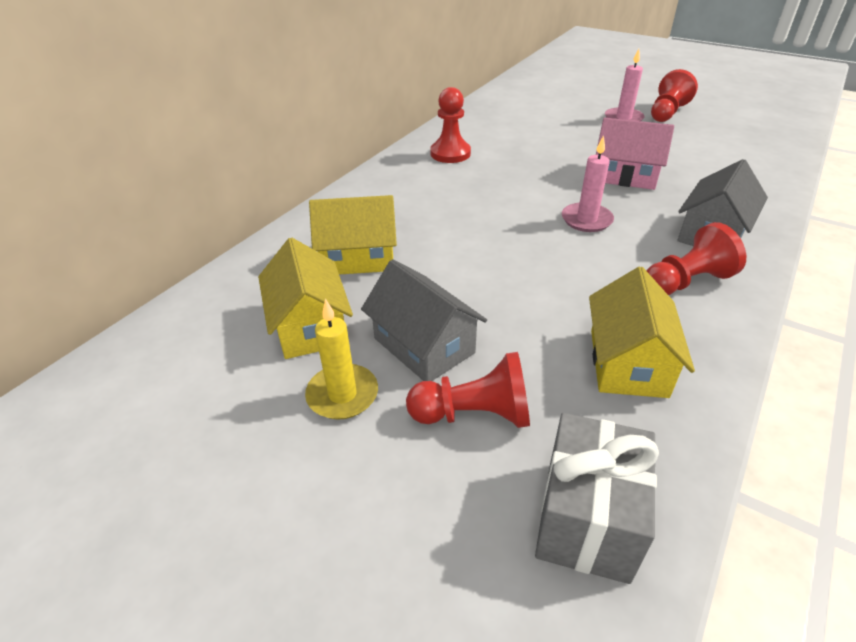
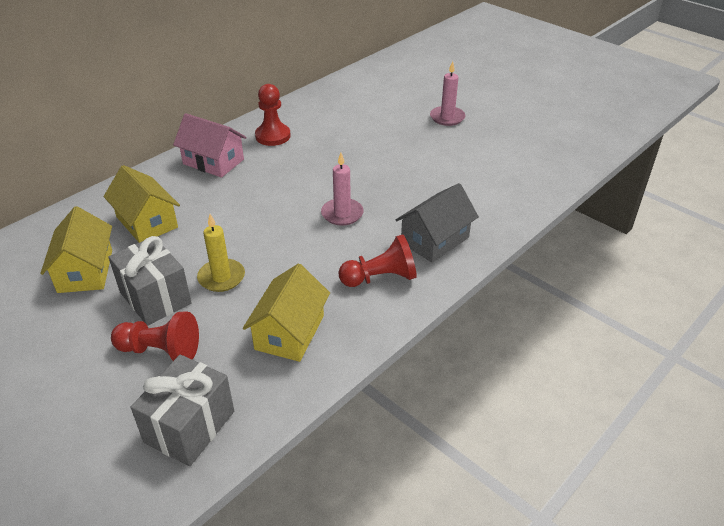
camera: 10 degrees right, 0 degrees up
(342, 394) = (82, 323): yellow candle -> yellow candle (221, 277)
(358, 258) = (147, 222): yellow house -> yellow house turned 45 degrees clockwise
(424, 345) = (155, 298): grey house -> grey gift
(625, 176) = (404, 177): pink house -> pink house (213, 162)
(667, 113) = (491, 116): red pawn -> none

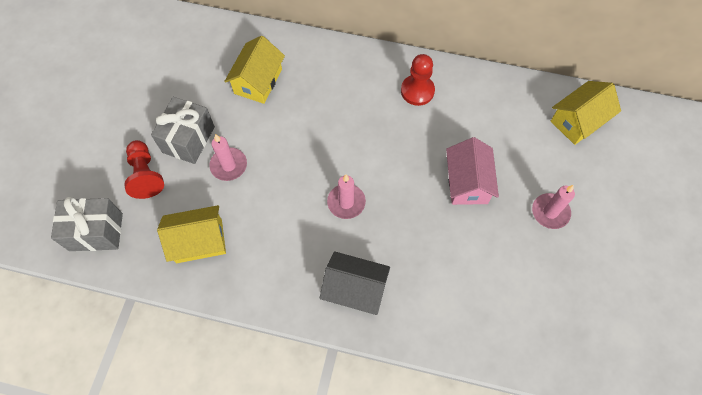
camera: 60 degrees right, 25 degrees up
(85, 271) = (191, 82): yellow house -> yellow house (578, 121)
(213, 162) = (354, 73): pink house -> pink house (467, 182)
(221, 277) = (229, 165): yellow candle -> pink candle
(380, 278) = (286, 271): red pawn -> none

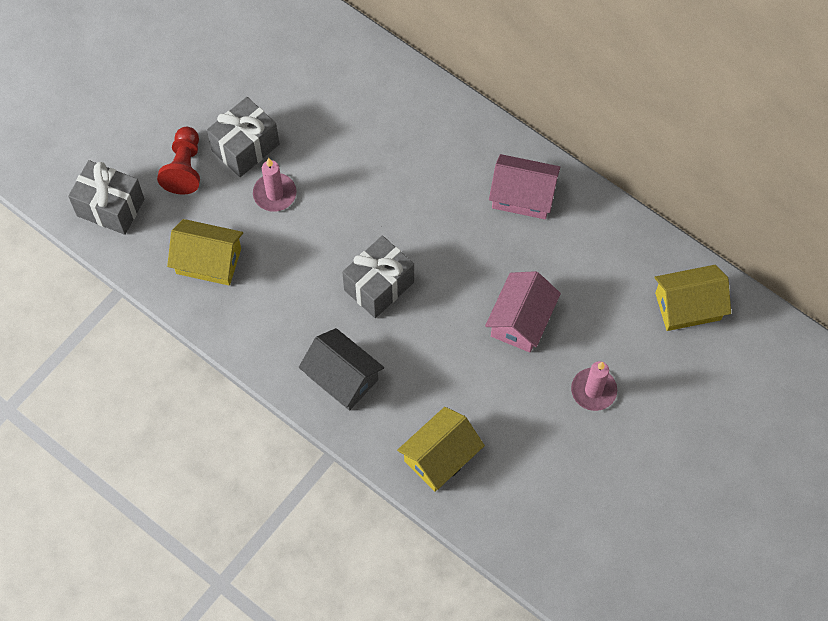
camera: 25 degrees right, 0 degrees up
(258, 81) = (350, 111): yellow house -> yellow house (440, 457)
(346, 202) = (379, 286): pink candle -> grey gift
(417, 91) = (523, 196): red pawn -> pink house

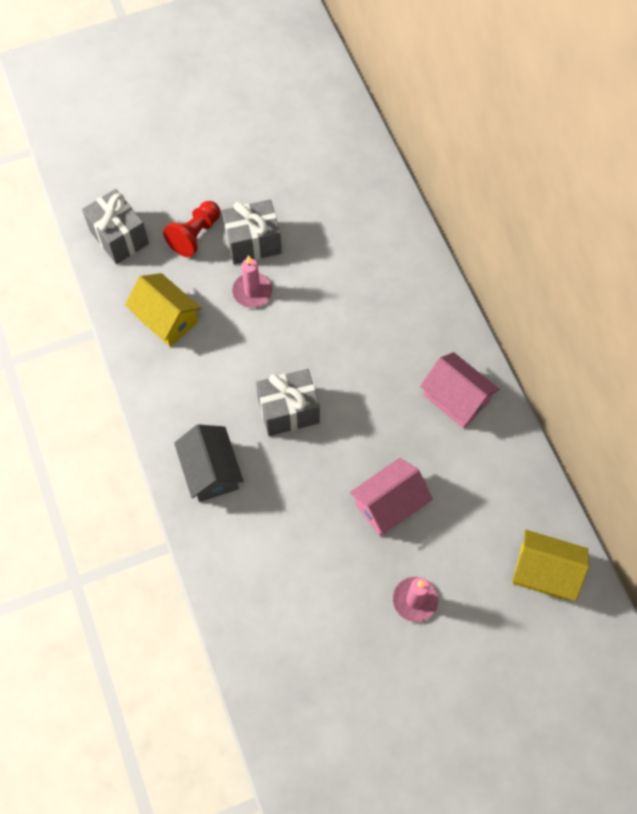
camera: 30 degrees right, 0 degrees up
(440, 457) = (248, 584): yellow house -> none

